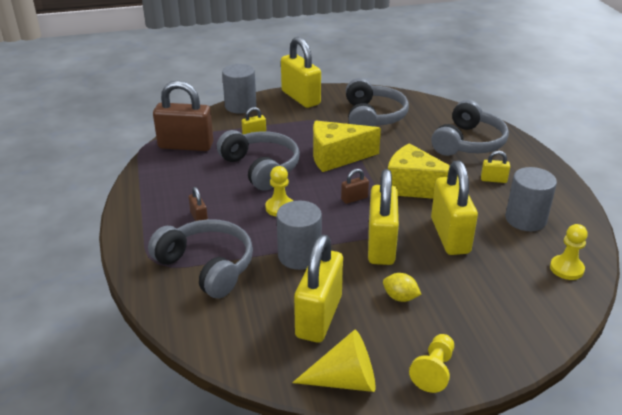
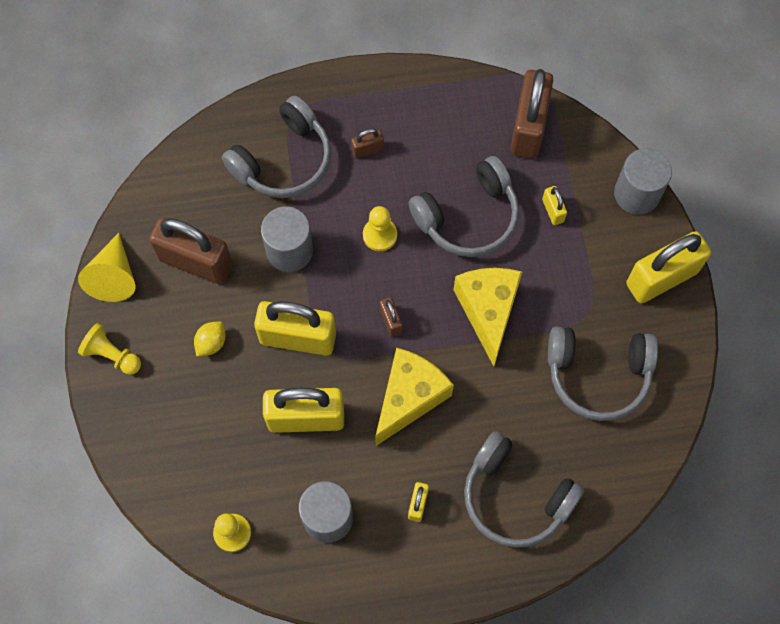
camera: 95 degrees right, 35 degrees up
(319, 316) = (196, 262): yellow padlock -> brown padlock

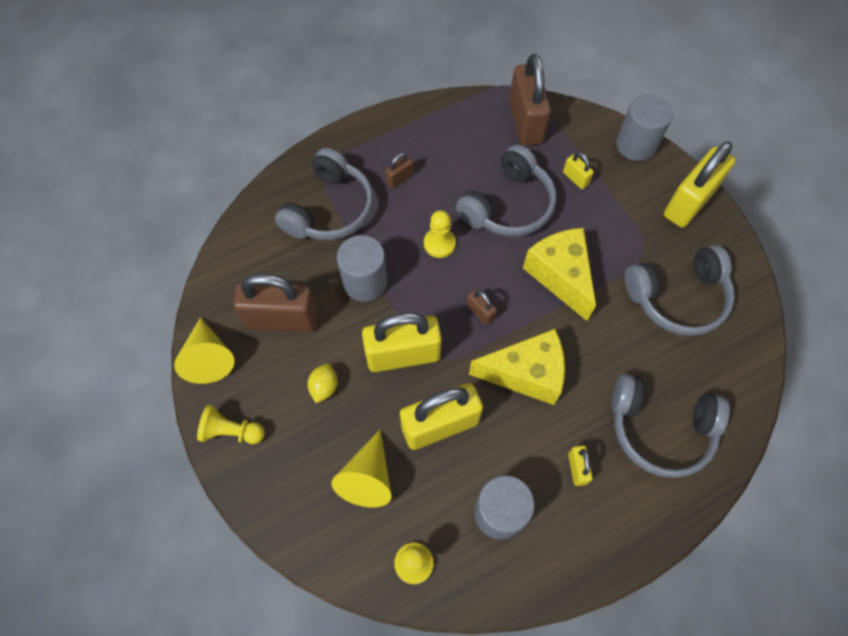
camera: 20 degrees left, 5 degrees down
(220, 442) = (368, 478): none -> yellow cone
(409, 398) = (526, 373): yellow cheese -> yellow cheese turned 75 degrees clockwise

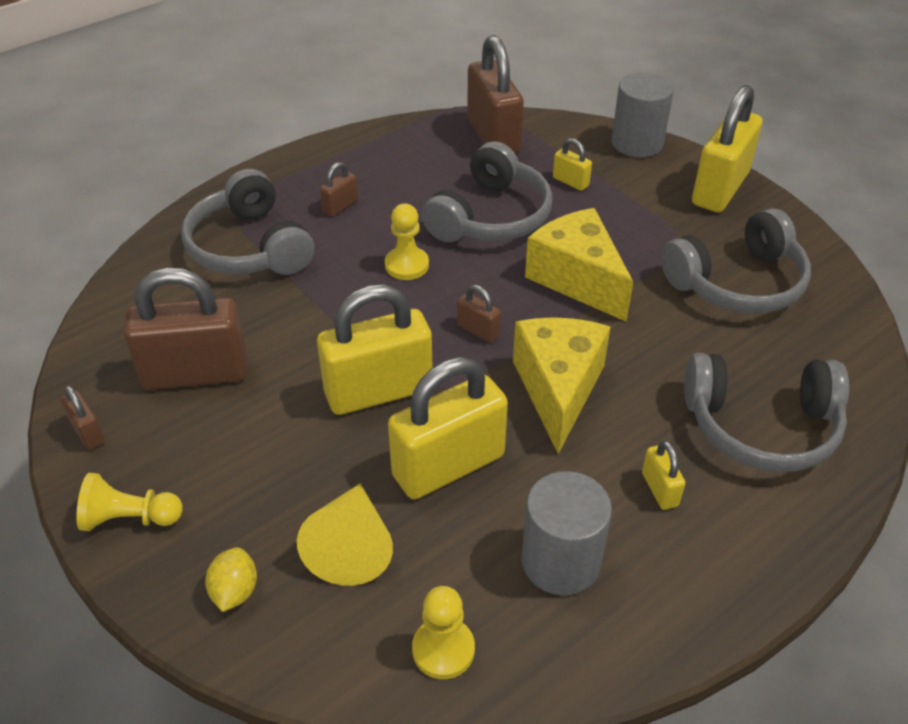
camera: 10 degrees left, 20 degrees down
(209, 358) = (88, 432): yellow cone -> brown padlock
(324, 387) = (268, 444): yellow lemon -> yellow lemon (235, 591)
(330, 209) = (249, 247): grey headphones -> grey headphones turned 135 degrees clockwise
(365, 282) = (310, 317): grey cylinder -> none
(526, 373) = (558, 389): yellow cheese -> yellow cheese turned 75 degrees counterclockwise

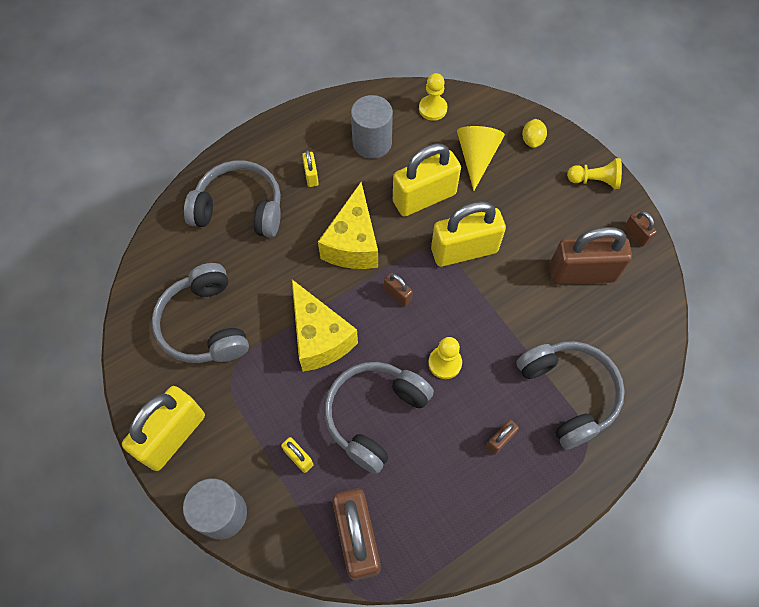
camera: 175 degrees left, 20 degrees up
(737, 283) = (205, 324): grey headphones -> grey headphones turned 90 degrees counterclockwise

